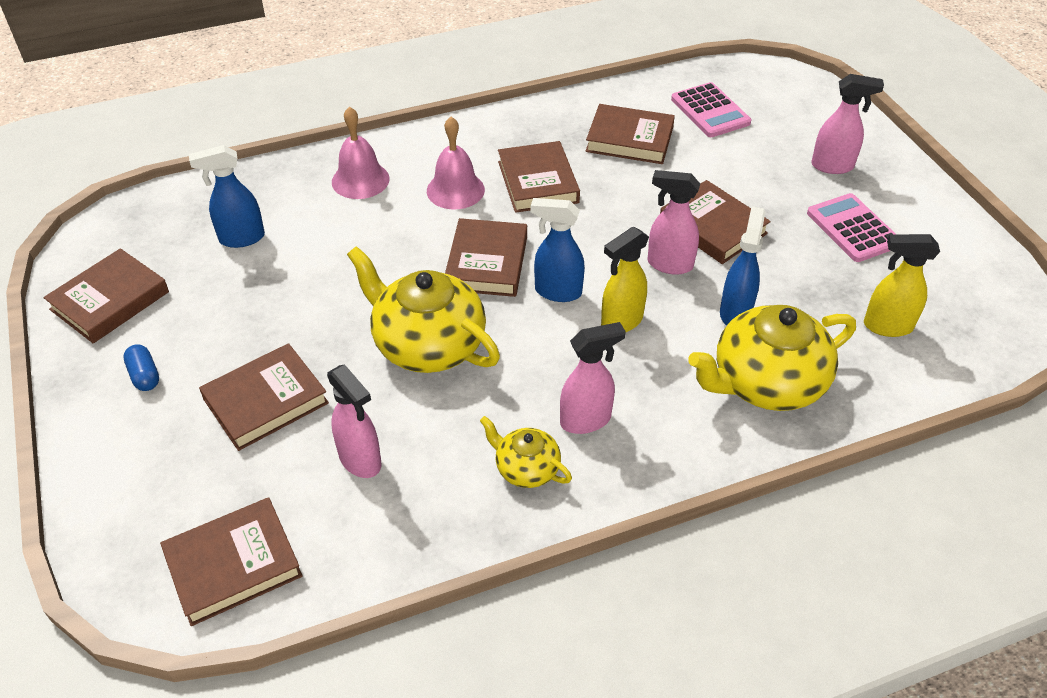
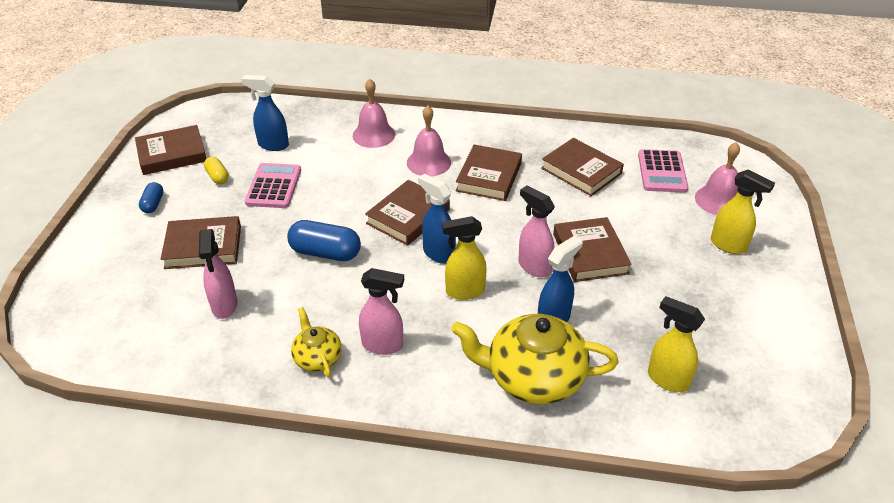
camera: 30 degrees right, 5 degrees down
(203, 306) = (217, 177): none -> yellow capsule
(233, 564) = (105, 333): brown book -> none
(427, 344) = (325, 253): yellow teapot -> blue capsule
(787, 122) = (718, 200): none -> pink bell
(832, 166) = (728, 245): pink spray bottle -> yellow spray bottle
(853, 228) = (704, 297): pink calculator -> pink calculator (274, 186)

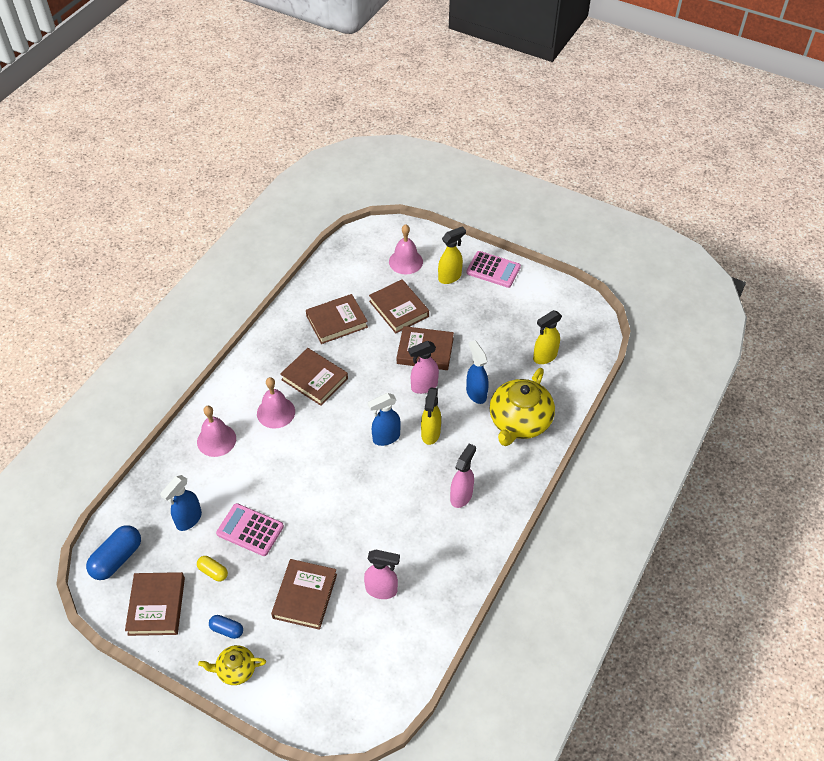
camera: 70 degrees left, 10 degrees up
(217, 177) = (213, 572): yellow capsule -> yellow capsule turned 45 degrees clockwise
(317, 358) = (458, 538): yellow teapot -> yellow teapot (235, 670)
(325, 253) = (352, 510): blue capsule -> blue capsule (117, 559)
(408, 216) = (336, 445): brown book -> brown book (399, 309)
(662, 172) = (361, 277): pink calculator -> pink calculator (493, 270)

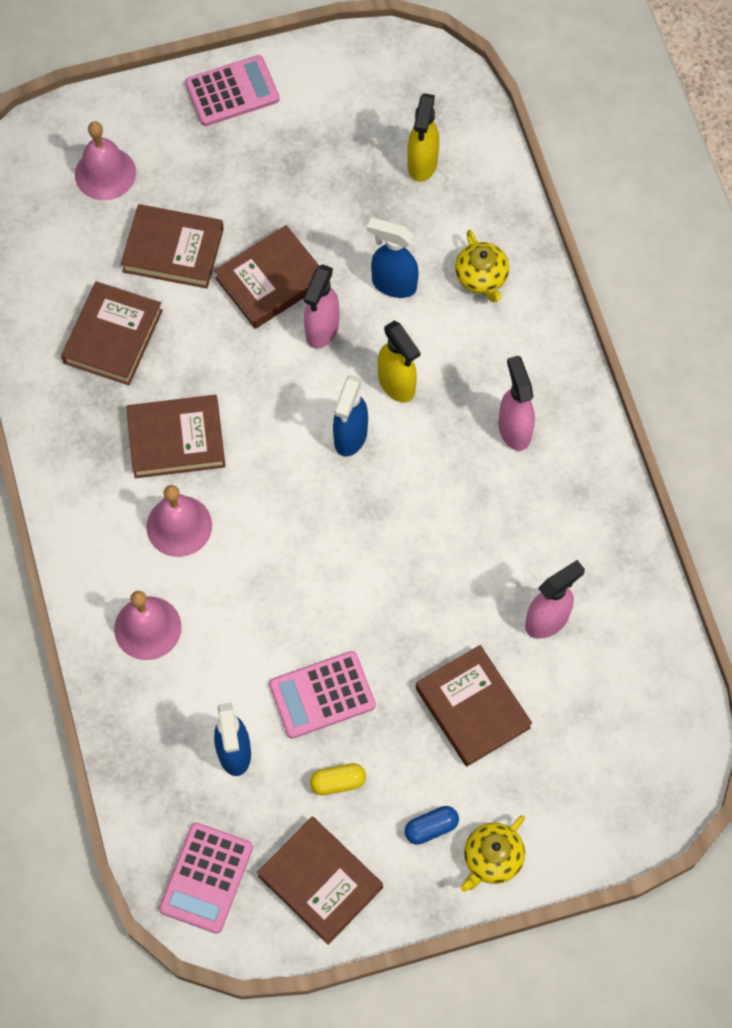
camera: 45 degrees left, 15 degrees up
(117, 559) = (206, 878): blue capsule -> pink calculator
(450, 277) = (188, 148): yellow spray bottle -> none
(519, 422) = (481, 277): yellow teapot -> yellow teapot, size x0.52

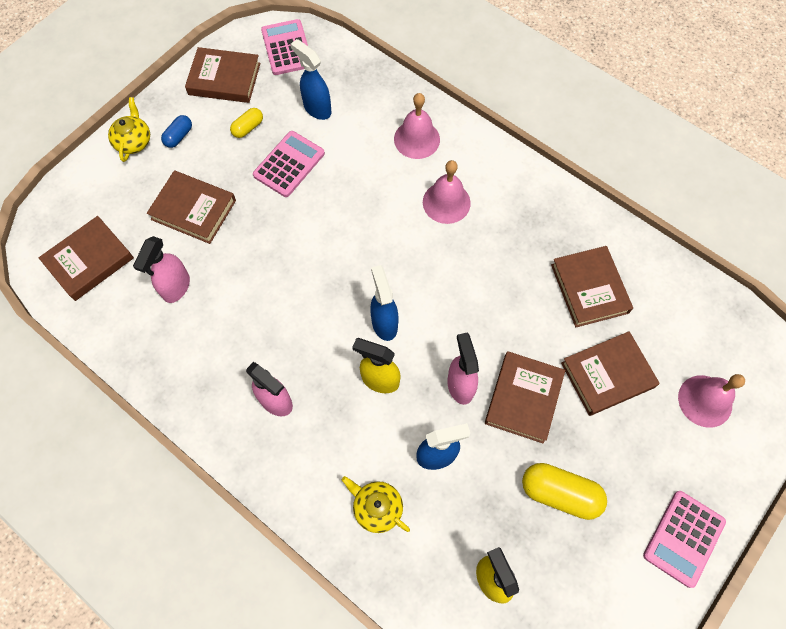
camera: 145 degrees right, 0 degrees up
(176, 439) = (492, 250): brown book -> brown book (89, 261)
(307, 187) = (560, 493): none -> yellow capsule

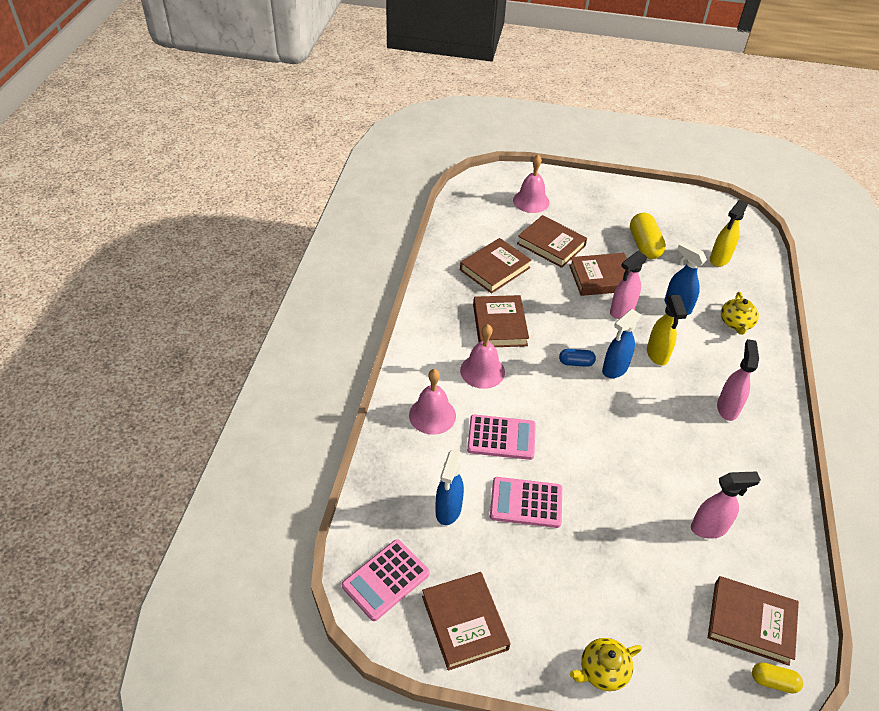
camera: 120 degrees left, 20 degrees down
(179, 136) = (564, 625): blue capsule -> blue capsule (576, 363)
(193, 209) = (630, 559): brown book -> brown book (499, 325)
(248, 128) = (510, 562): yellow capsule -> yellow capsule (773, 682)
(683, 538) = (620, 193): pink calculator -> pink calculator (501, 438)

